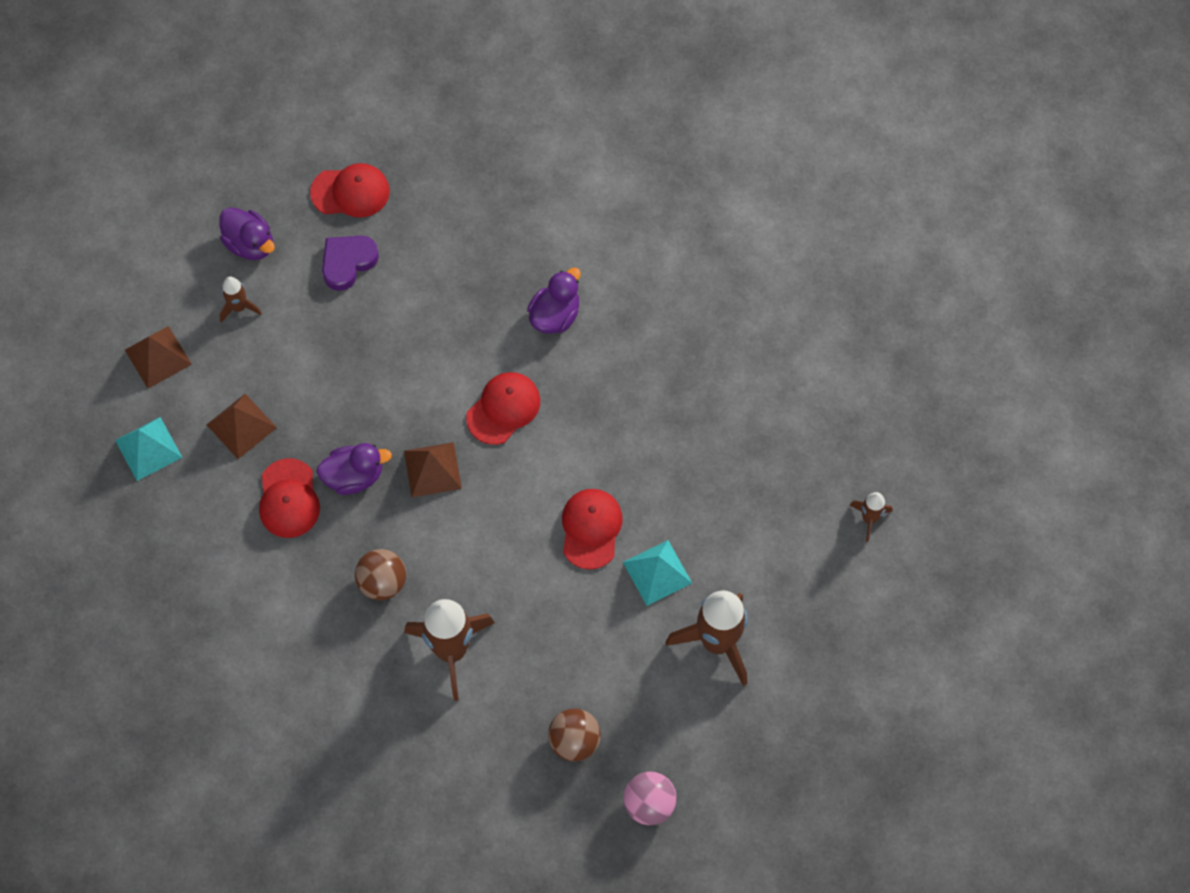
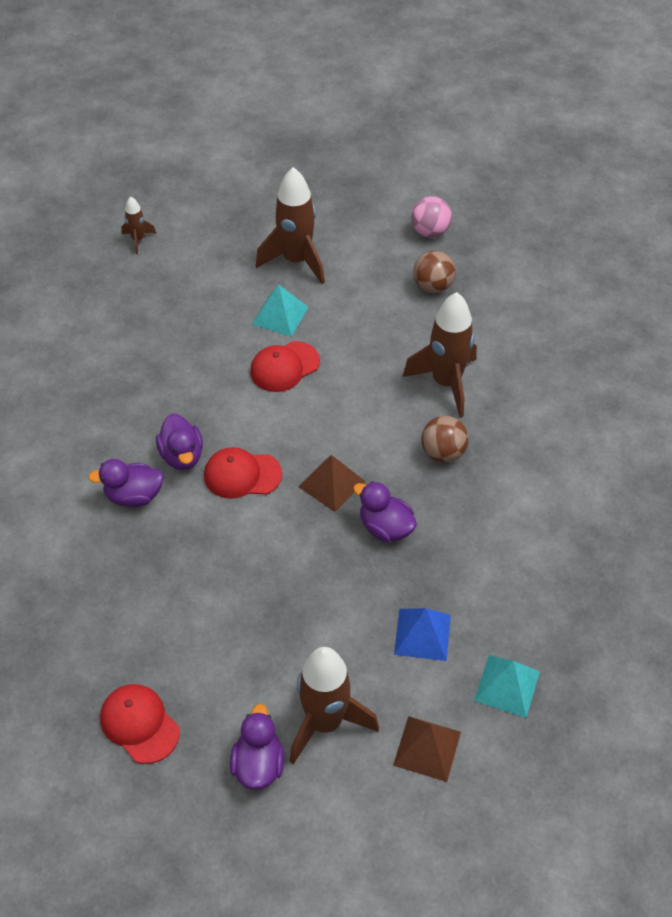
camera: 130 degrees left, 15 degrees down
(239, 307) = (325, 722): brown rocket -> brown rocket, size x2.06
(241, 426) = (422, 634): brown pyramid -> blue pyramid
(288, 499) = (445, 555): red cap -> none
(348, 262) = (210, 672): purple heart -> none
(564, 377) = (182, 455): none -> purple duck

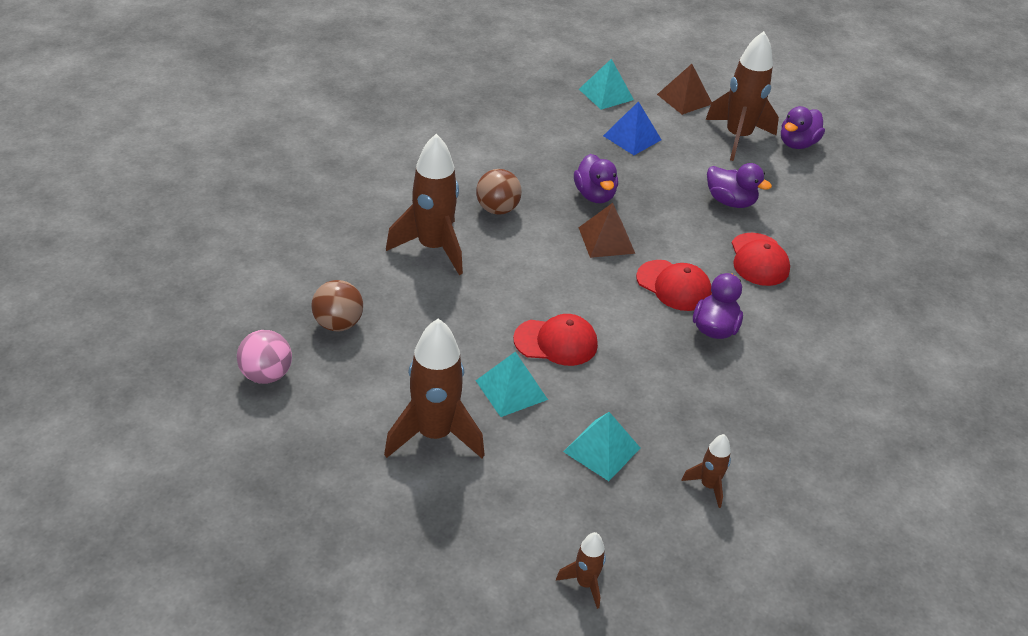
camera: 145 degrees left, 10 degrees down
(105, 333) = (708, 486): none -> brown rocket
(134, 496) = (780, 323): purple duck -> purple duck (730, 201)
(139, 724) = (866, 197): red cap -> red cap (759, 260)
(189, 314) = (601, 449): none -> turquoise pyramid

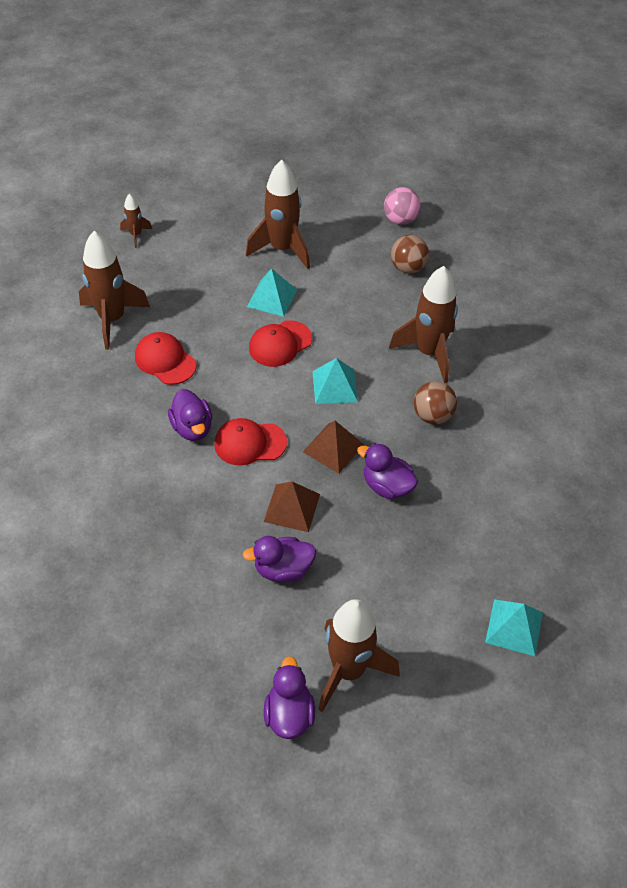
camera: 140 degrees right, 10 degrees up
(601, 449) = (189, 299): turquoise pyramid -> turquoise pyramid (334, 386)
(632, 137) = (431, 583): blue pyramid -> none
(684, 99) = (446, 689): brown pyramid -> brown pyramid (292, 507)
(708, 486) = (112, 319): brown rocket -> brown rocket, size x2.06
(759, 260) = (210, 518): red cap -> red cap (165, 360)

